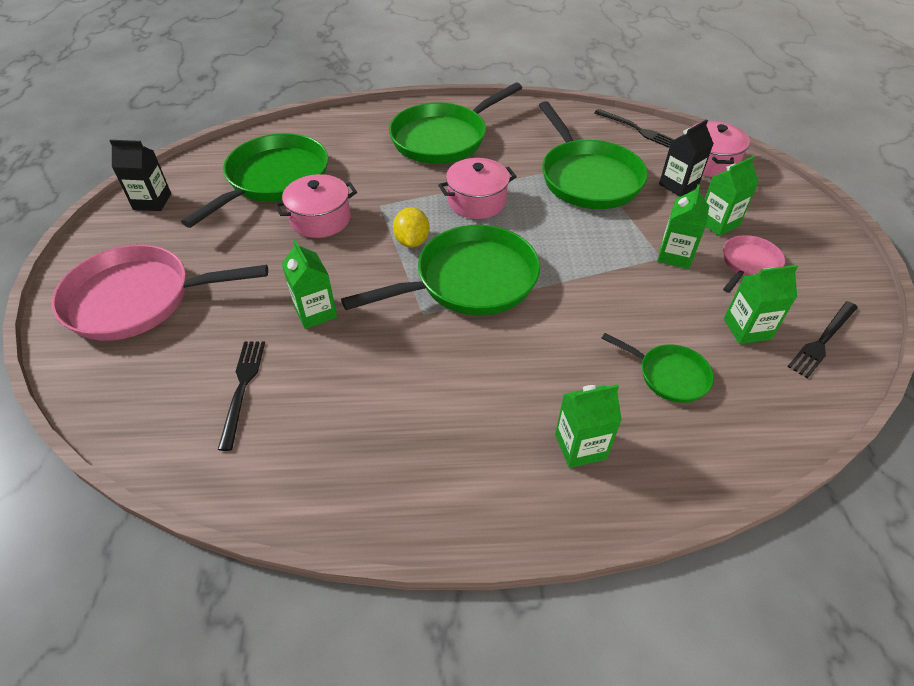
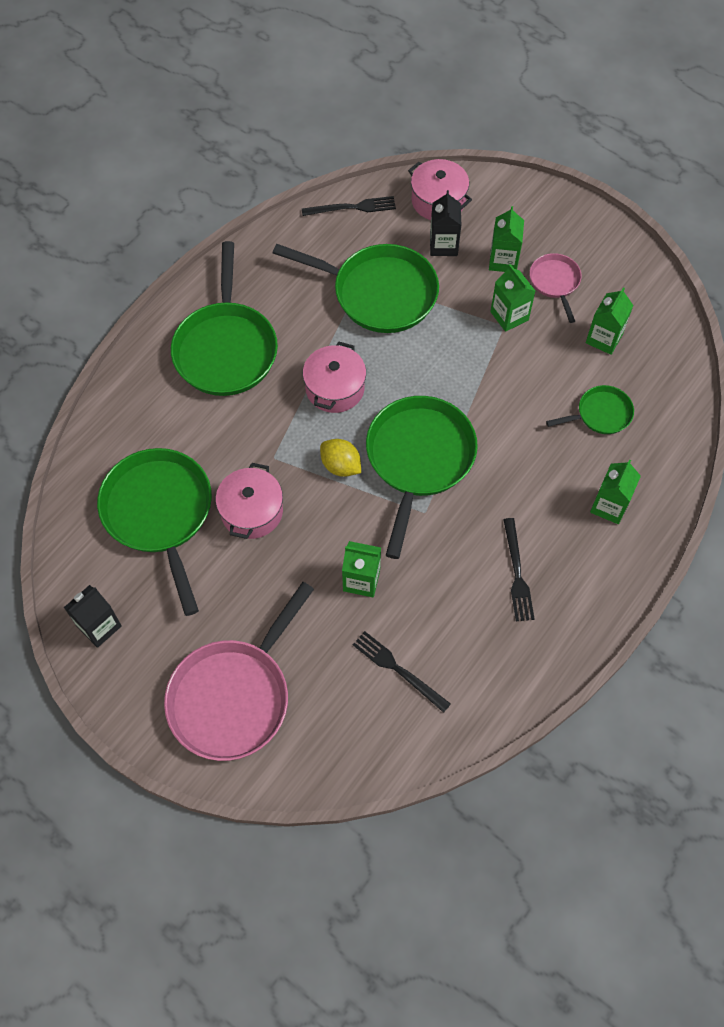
camera: 50 degrees left, 15 degrees up
(822, 340) = (646, 309): black fork -> black fork (517, 573)

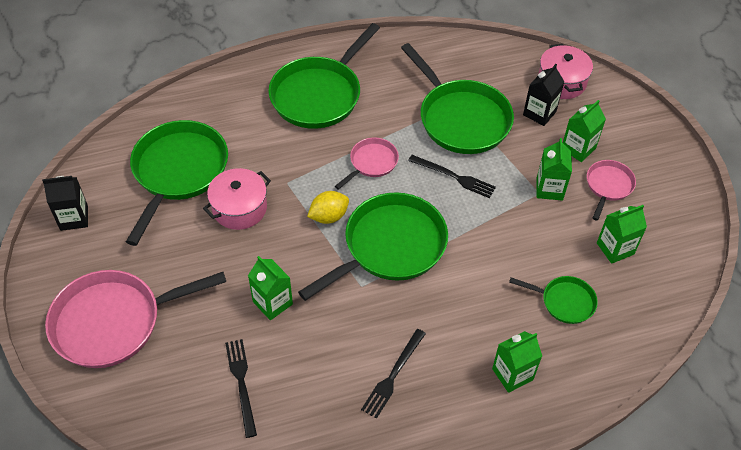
camera: 35 degrees right, 10 degrees down
(335, 388) = (371, 163): pink pot -> pink pan
(341, 466) = (329, 216): yellow lemon -> yellow lemon turned 75 degrees clockwise
(352, 207) = (491, 53): black fork -> black fork (454, 177)

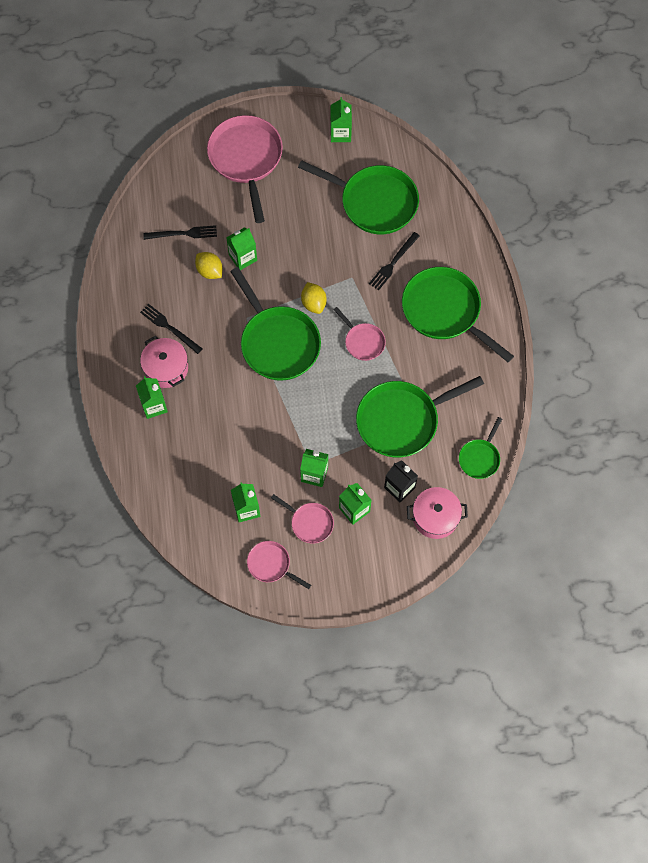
camera: 100 degrees right, 15 degrees up
(74, 218) = (340, 133): black carton -> green carton
(239, 208) = (332, 242): pink pot -> pink pot (166, 368)
(298, 339) = (210, 271): none -> yellow lemon
(454, 177) = (338, 402): black fork -> black fork (393, 263)
(564, 302) = (205, 457): green pan -> green pan (480, 458)
(671, 215) = (271, 564): none -> pink pan

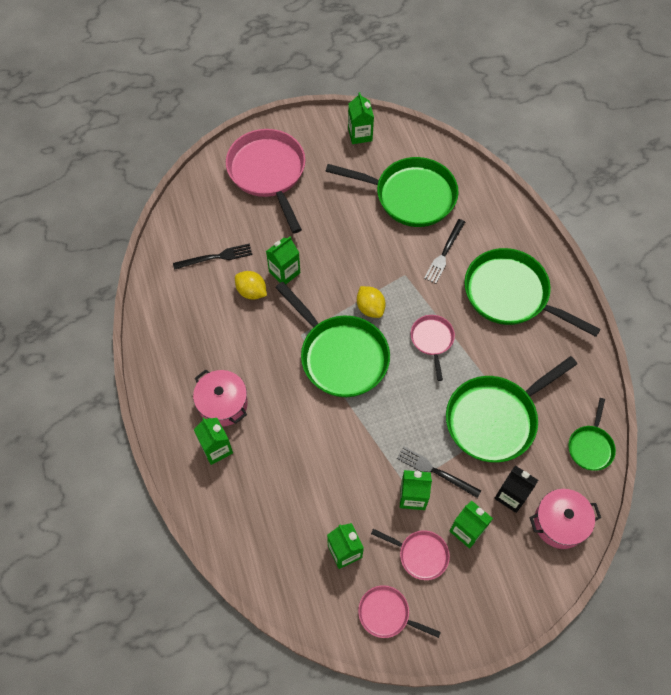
camera: 10 degrees left, 5 degrees down
(169, 328) = (218, 359): black fork -> black fork (435, 471)
(363, 342) = (432, 340): pink pan -> pink pan turned 135 degrees counterclockwise

